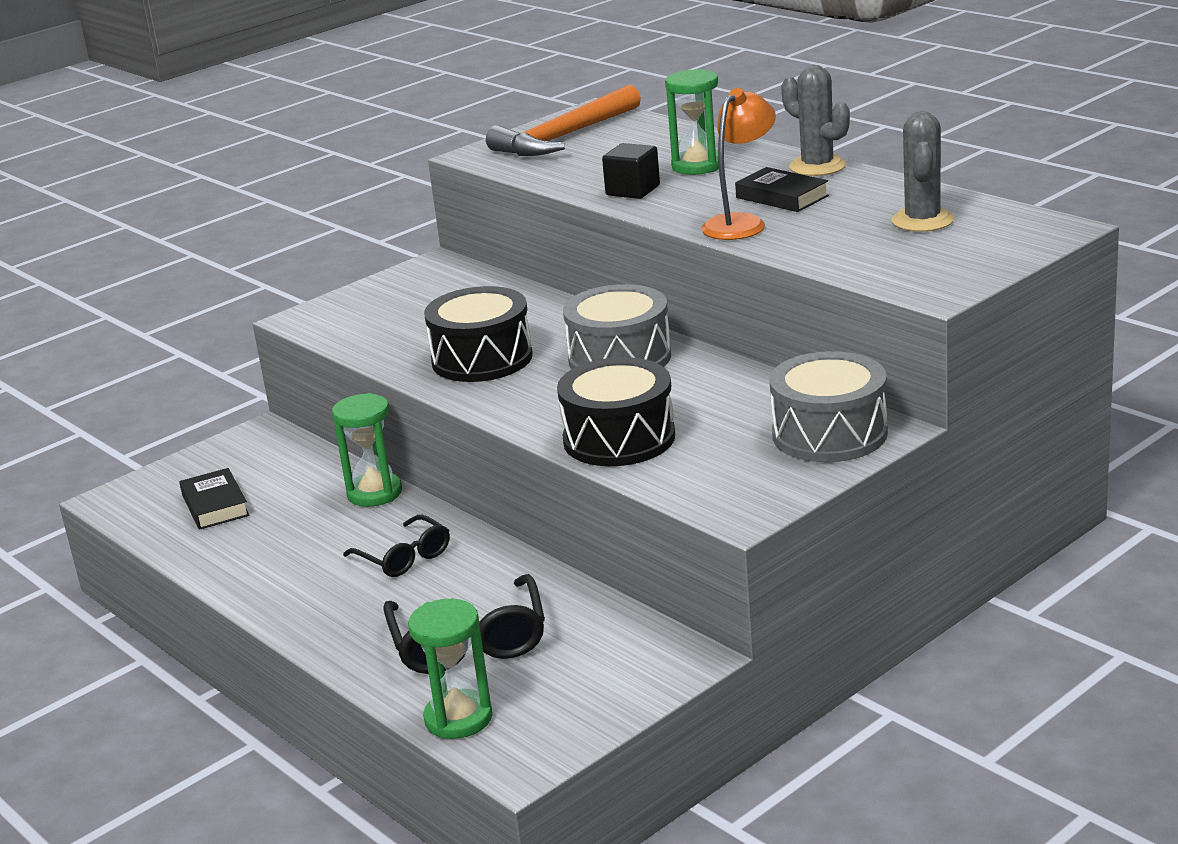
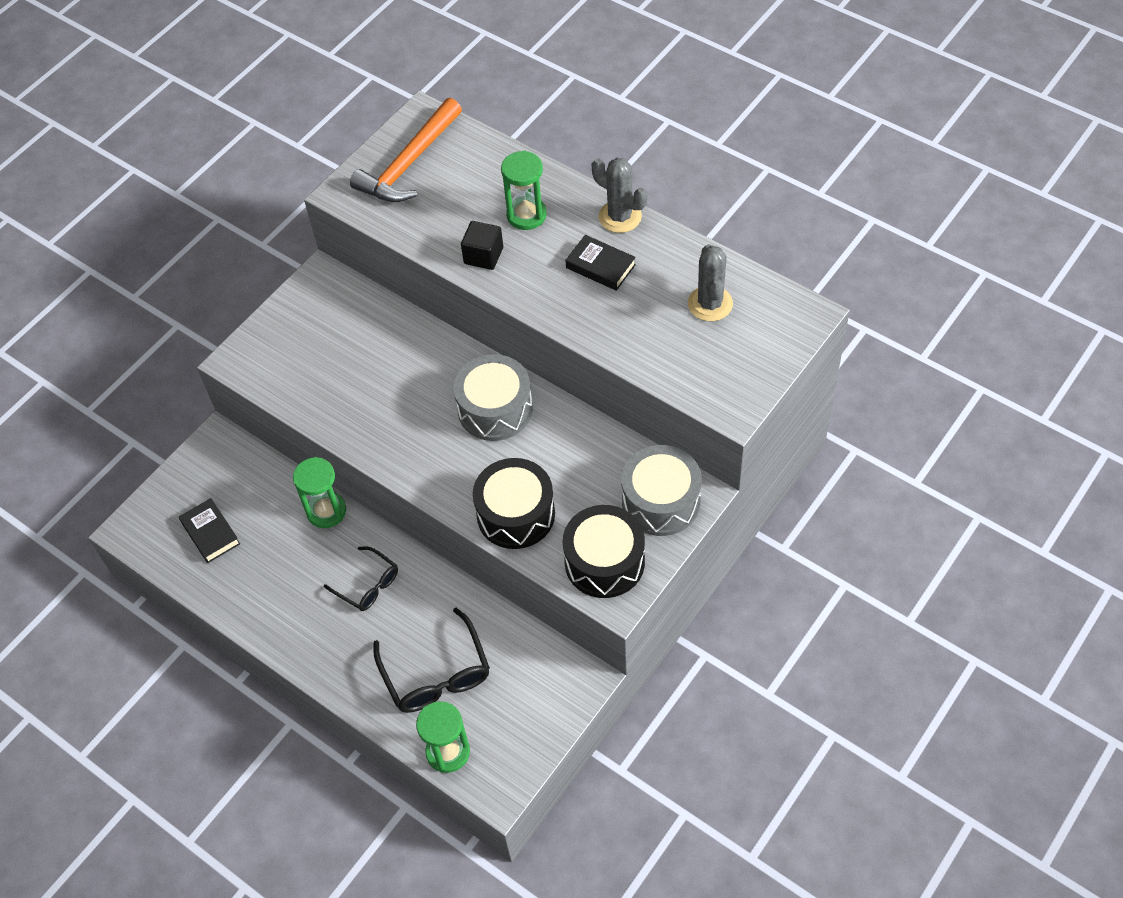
camera: 10 degrees left, 30 degrees up
(482, 359) = (392, 414): black drum -> black drum (604, 562)
(741, 223) = (576, 308): orange lamp -> none

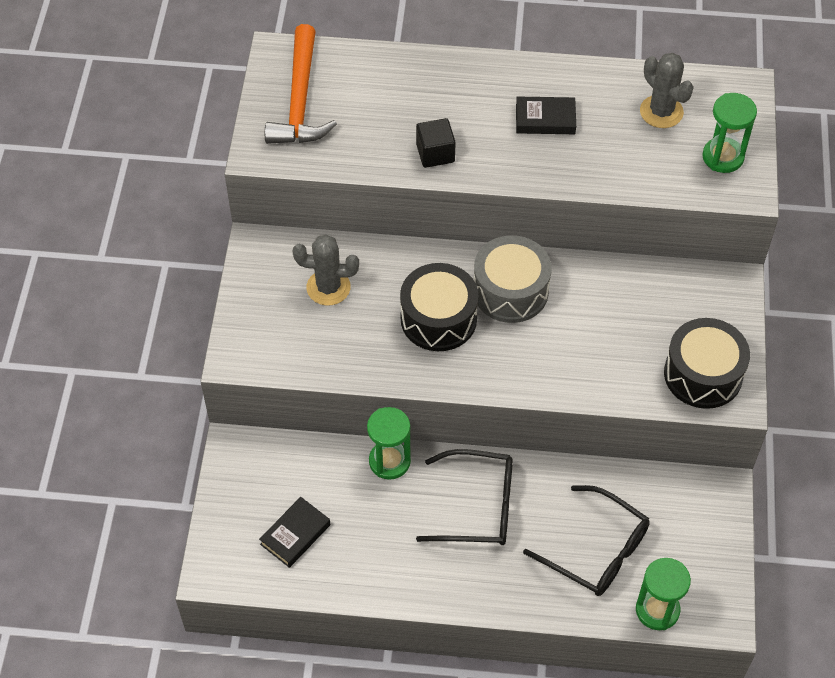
camera: 35 degrees left, 0 degrees up
(210, 533) = (295, 534): black book -> black book turned 75 degrees counterclockwise
(368, 585) = (478, 506): black glasses -> black glasses, size x1.60
(516, 514) = (598, 371): black drum -> black drum (438, 319)
(526, 215) = (445, 102): green hourglass -> green hourglass (723, 157)
(620, 217) = (528, 70): grey cactus -> grey cactus (328, 287)
(661, 501) = (709, 302): grey drum -> none

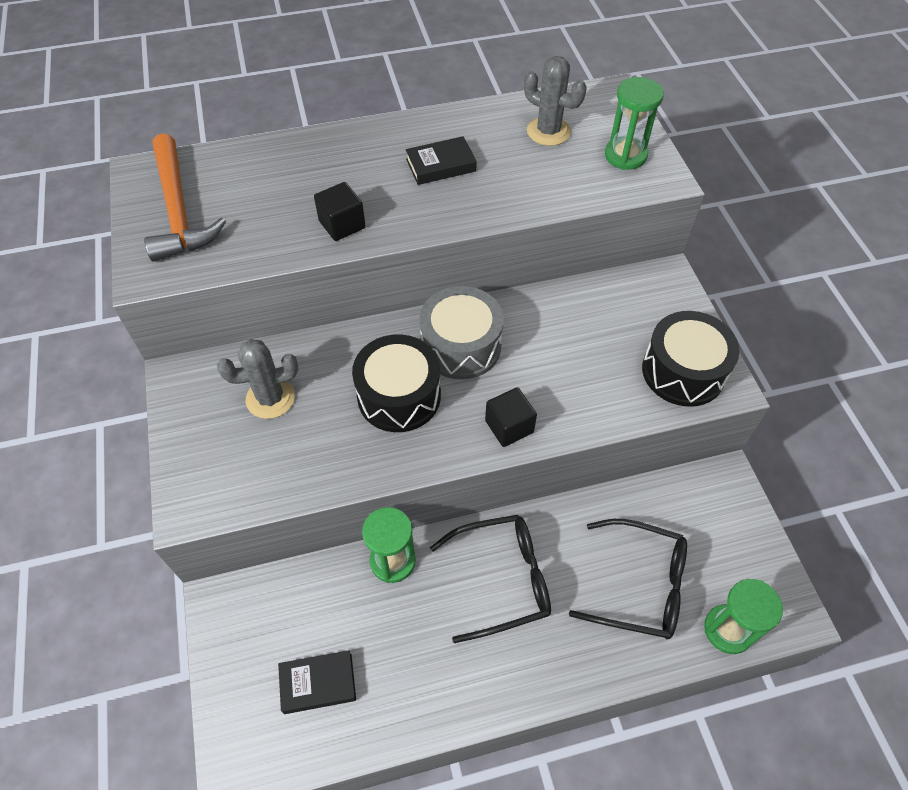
camera: 20 degrees left, 0 degrees up
(295, 534) = (318, 683): black book -> black book turned 60 degrees clockwise
(523, 374) = (509, 426): none -> black cube

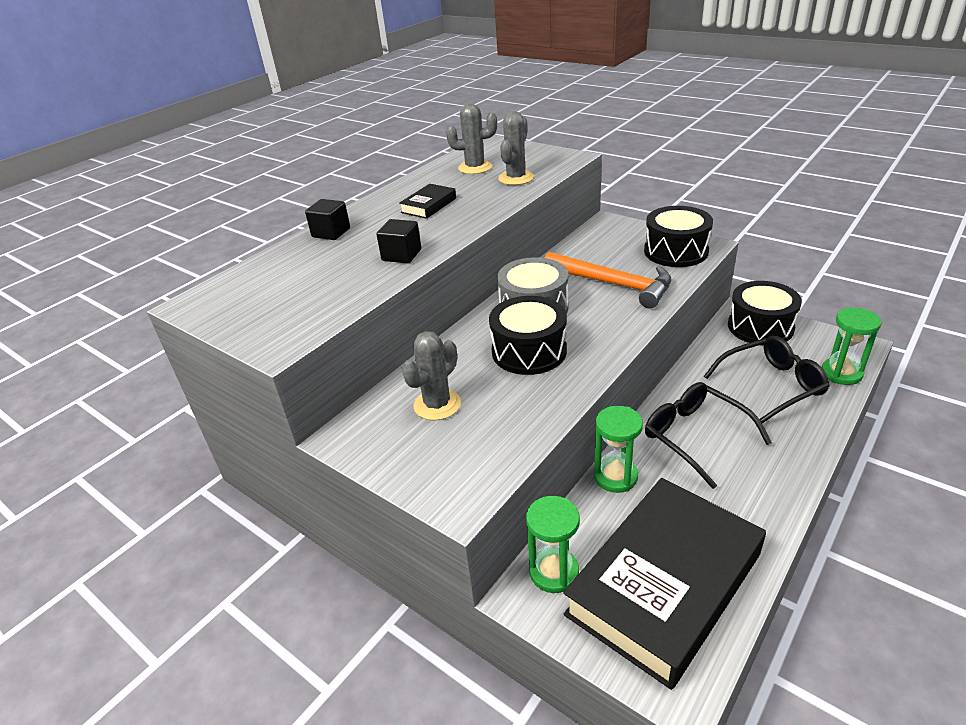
camera: 35 degrees left, 20 degrees down
(178, 210) = (256, 306): orange hammer -> orange hammer (613, 284)
(318, 683) = (664, 584): black book -> black book, size x2.50
(502, 579) = (695, 436): black glasses -> black glasses turned 75 degrees counterclockwise
(509, 426) = (620, 325): black cube -> black cube (331, 233)
(566, 177) = (516, 178): none -> grey cactus
(625, 156) = (535, 158): green hourglass -> green hourglass (554, 572)
(722, 511) = (760, 327): none -> black drum

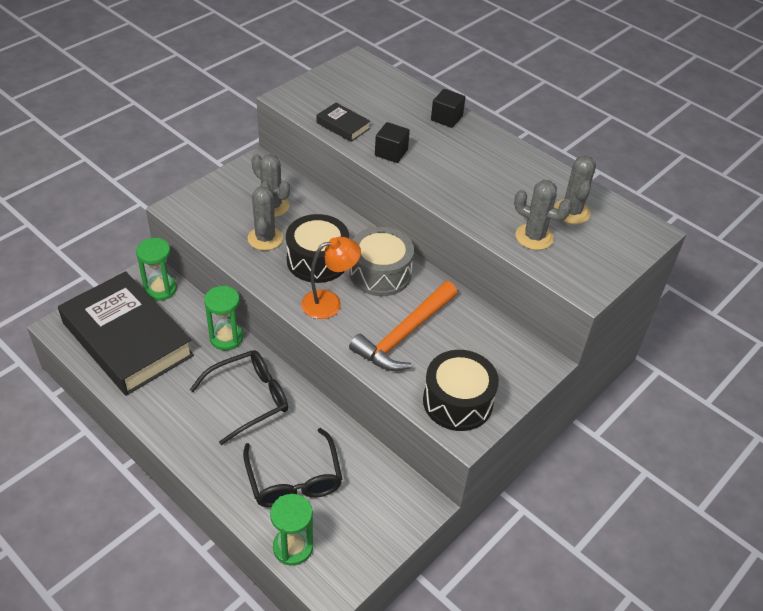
camera: 90 degrees right, 10 degrees up
(428, 205) = (484, 174): black book -> black book (343, 126)
(503, 398) = (265, 238): none -> grey cactus
(592, 332) = (329, 302): none -> orange lamp
(760, 327) = (391, 511): black drum -> none

